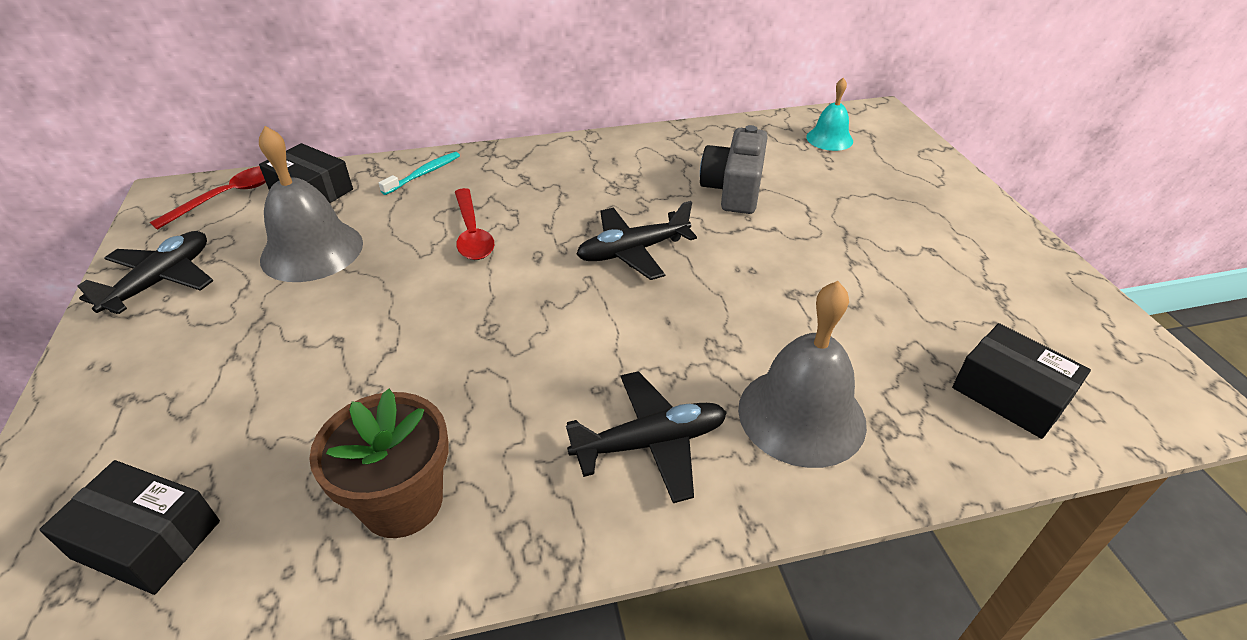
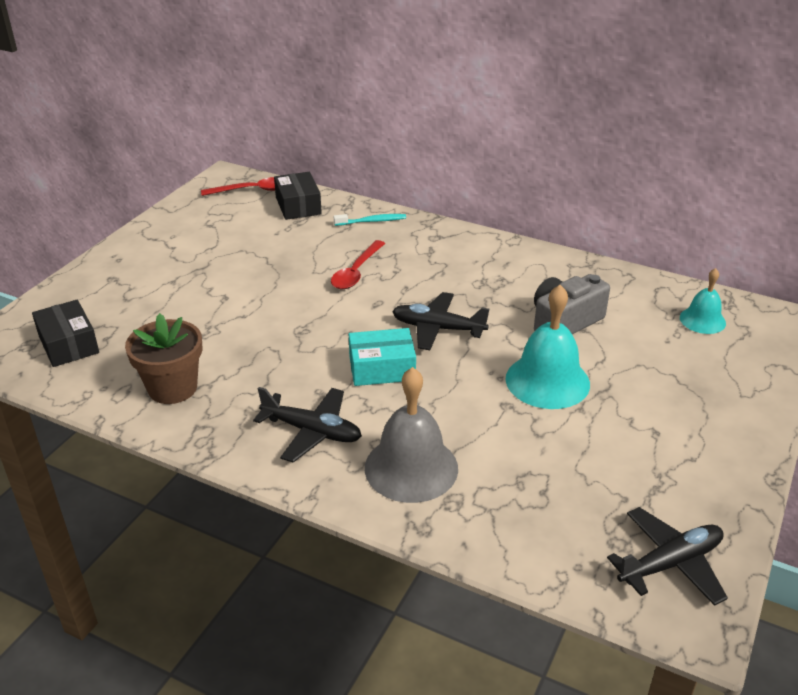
camera: 40 degrees right, 5 degrees down
(161, 281) = (178, 226): black plane -> black plane (670, 563)
(312, 251) = (262, 242): grey bell -> none
(632, 323) = (382, 368): none -> turquoise box
(794, 250) = (547, 381): none -> turquoise bell
(1010, 394) = (563, 537): black box -> none

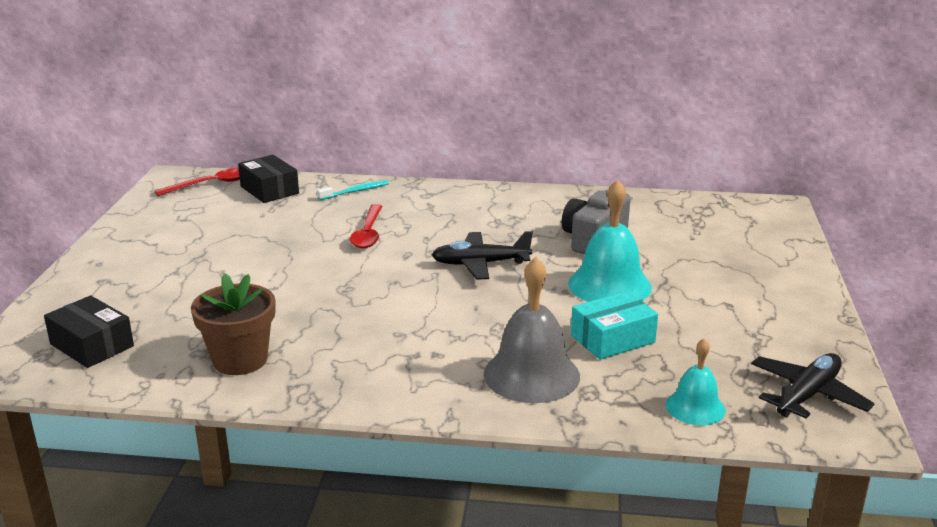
camera: 20 degrees left, 10 degrees down
(312, 431) = (414, 366): black plane -> none
(382, 368) = (448, 304): turquoise box -> turquoise box (612, 339)
(702, 320) = (710, 218): turquoise bell -> turquoise bell (695, 407)

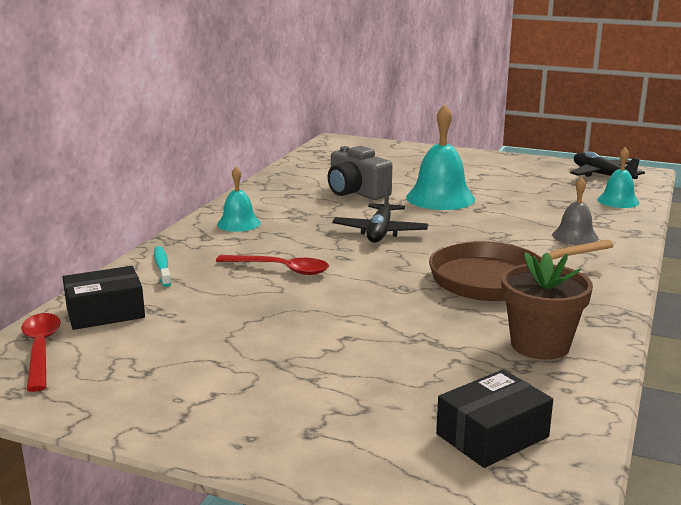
camera: 75 degrees left, 5 degrees down
(382, 331) = (495, 279): none -> brown pan
(466, 201) = (238, 223): none -> turquoise bell
(531, 375) = (575, 236): grey bell -> grey bell, size x0.58
(612, 339) = (525, 208): turquoise box -> none

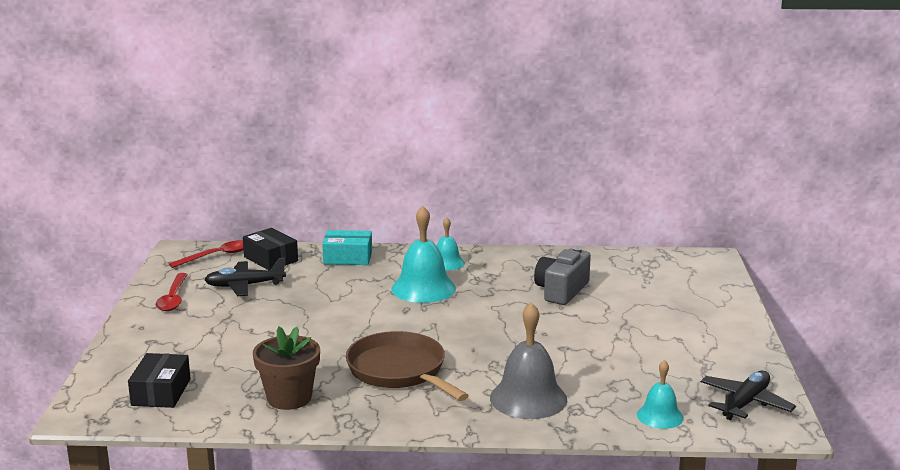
camera: 70 degrees right, 0 degrees up
(162, 267) = (348, 258): turquoise toothbrush -> turquoise box
(280, 269) = (368, 293): red spoon -> red spoon (173, 298)
(380, 232) = (470, 315): black plane -> black plane (244, 286)
(440, 198) = (580, 327): turquoise bell -> turquoise bell (423, 288)
(492, 435) = (161, 392): black box -> black box turned 60 degrees clockwise
(575, 236) = (528, 398): grey bell -> grey bell, size x1.72

